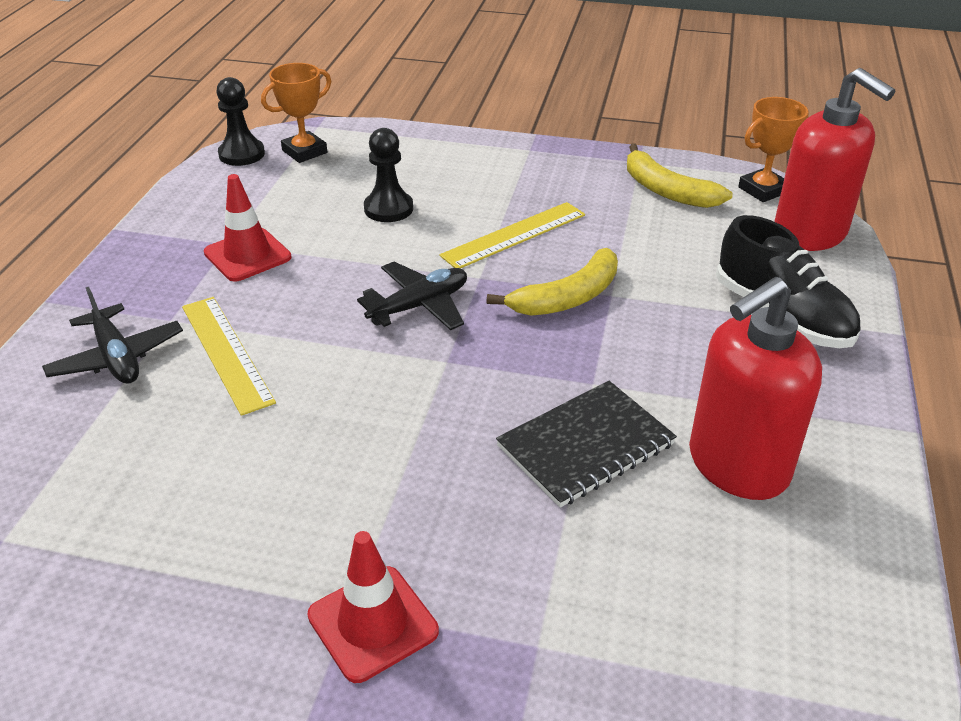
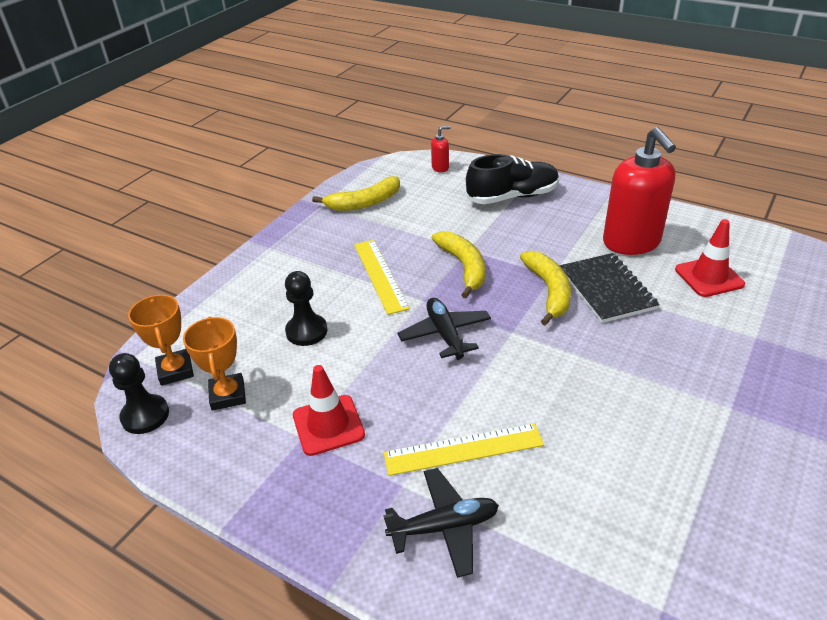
camera: 70 degrees left, 0 degrees up
(373, 623) = (742, 399): red traffic cone -> red traffic cone (709, 277)
(551, 384) = (549, 291): none -> yellow banana
(763, 190) = (386, 170): orange trophy -> orange trophy (228, 395)
(810, 234) = (440, 167): red soap dispenser -> red soap dispenser, size x0.42

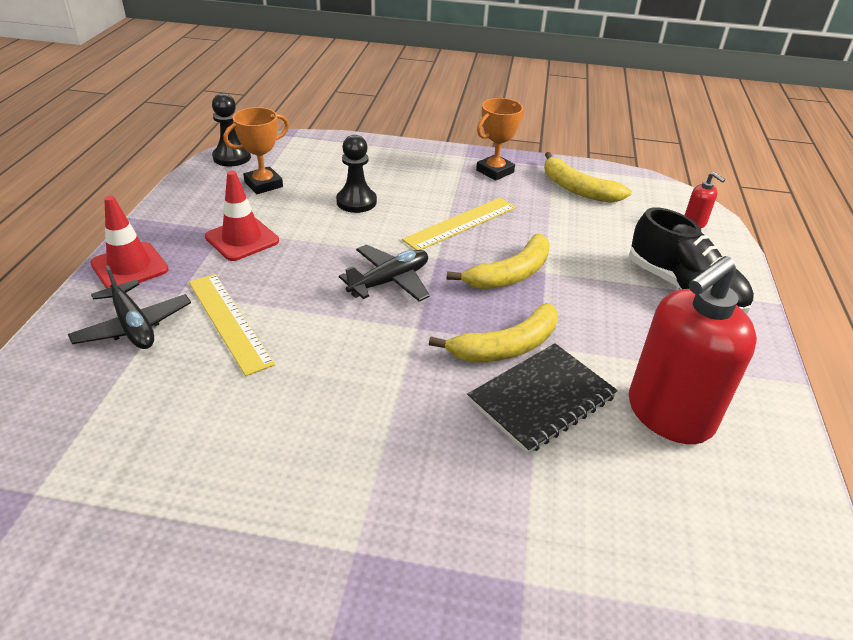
camera: 65 degrees right, 0 degrees up
(175, 370) = (283, 156): orange trophy -> orange trophy (495, 171)
(709, 277) = (644, 514): red traffic cone -> red traffic cone (129, 267)

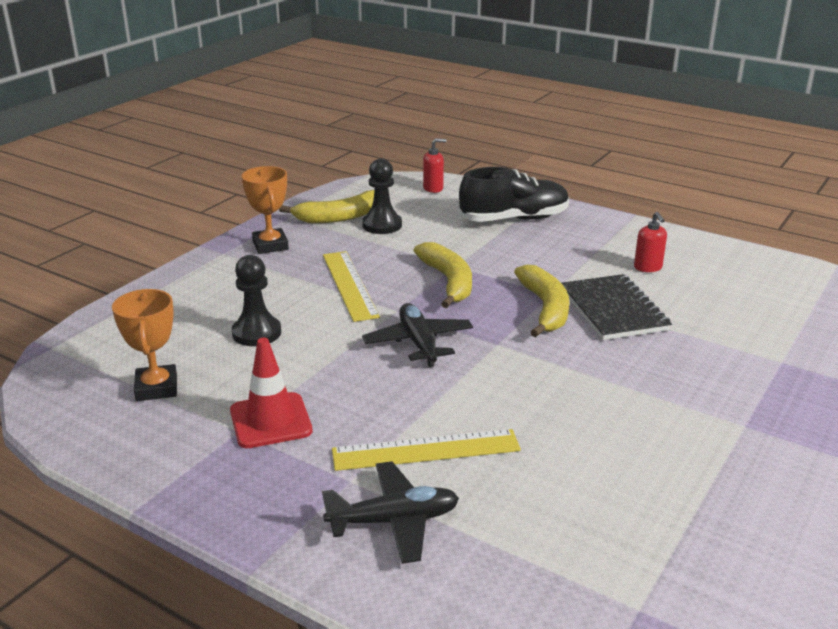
camera: 65 degrees left, 10 degrees down
(129, 267) = (265, 516): red traffic cone -> none
(232, 157) = (57, 402): black pawn -> black pawn (382, 225)
(669, 414) = (648, 267): red soap dispenser -> red soap dispenser, size x0.42

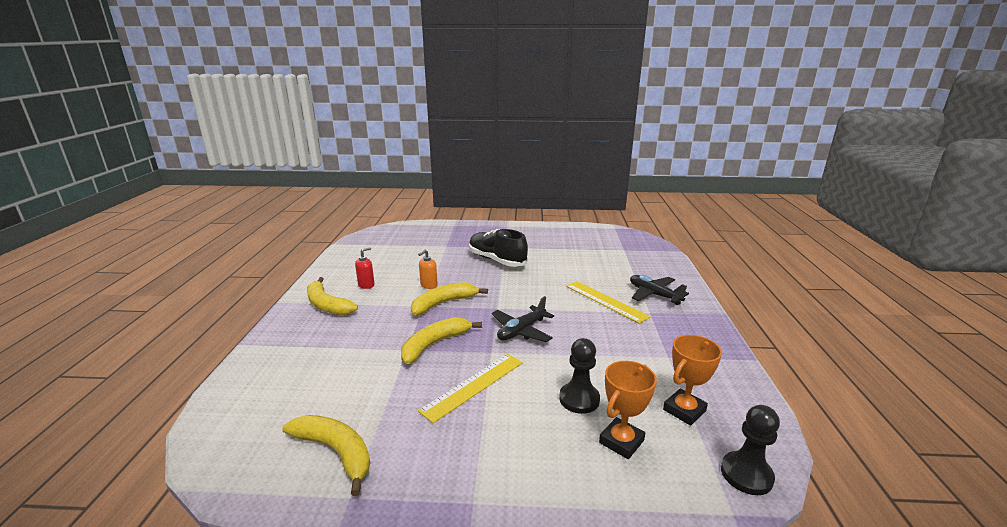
camera: 120 degrees left, 5 degrees down
(270, 245) = (433, 472): orange trophy -> orange trophy (621, 441)
(270, 421) = (647, 350): red traffic cone -> none
(382, 225) = (346, 413): black pawn -> black pawn (746, 474)
(433, 188) = (233, 414): red soap dispenser -> none
(514, 219) = (304, 347): black shoe -> black shoe (497, 260)
(604, 238) = (327, 305): none -> yellow banana
(613, 309) = (428, 285): black notebook -> orange soap dispenser

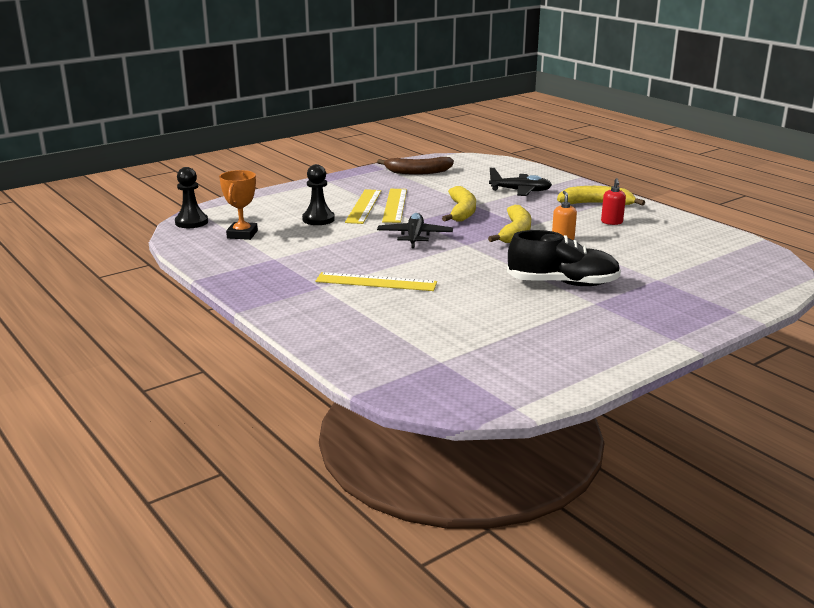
camera: 140 degrees right, 0 degrees up
(336, 452) = (418, 172): yellow banana -> brown banana
(506, 401) = (363, 206): none -> yellow ruler
(621, 441) = (273, 213): orange trophy -> none
(654, 295) = (331, 306): black plane -> black plane (520, 191)

